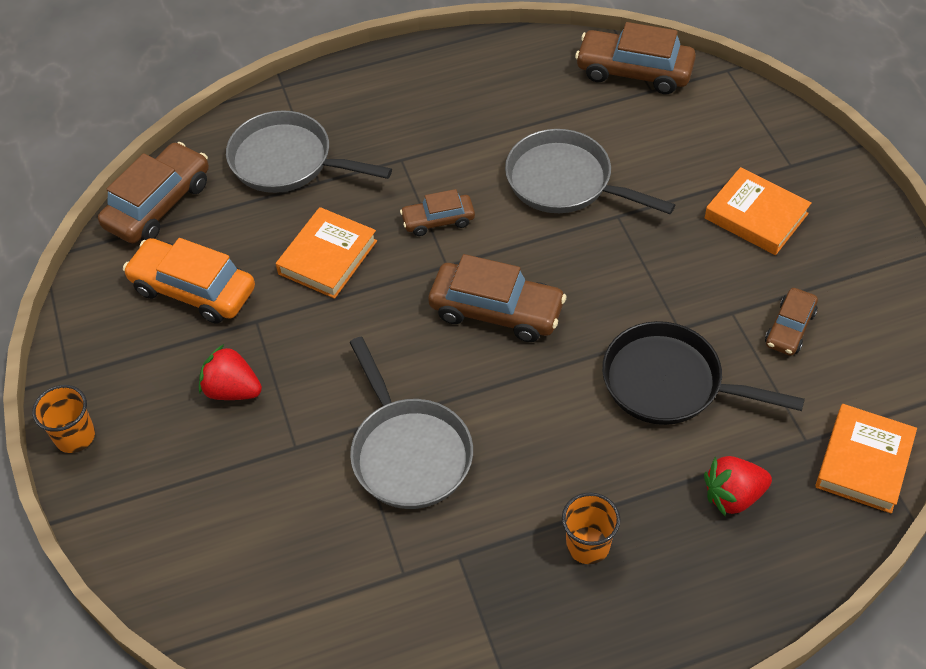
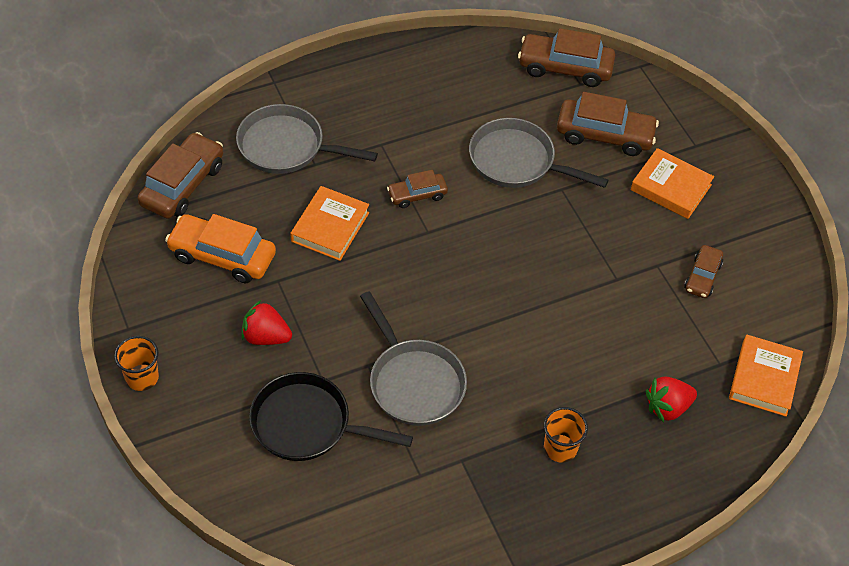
camera: 10 degrees left, 0 degrees up
(496, 311) = (472, 268): brown car -> brown car (604, 135)
(669, 383) = (613, 322): black pan -> black pan (307, 424)

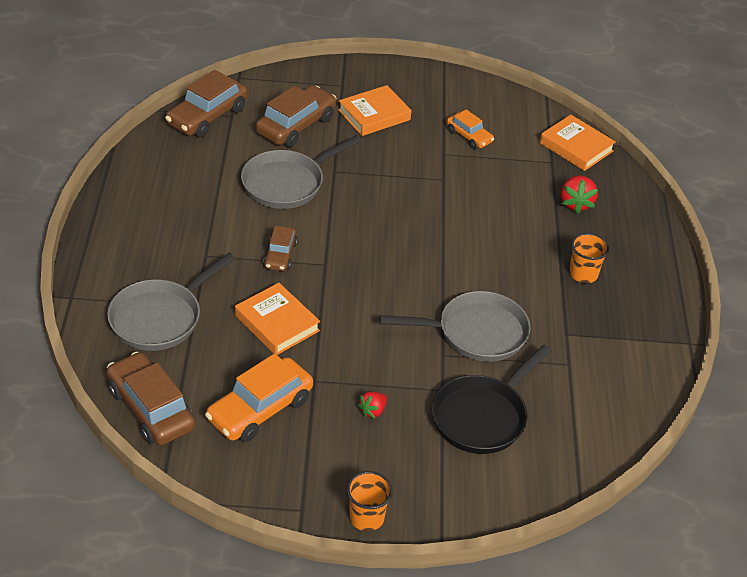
camera: 65 degrees left, 10 degrees down
(266, 337) = (373, 411): red strawberry -> red strawberry, size x0.62
(702, 277) = (469, 136): brown car -> orange car

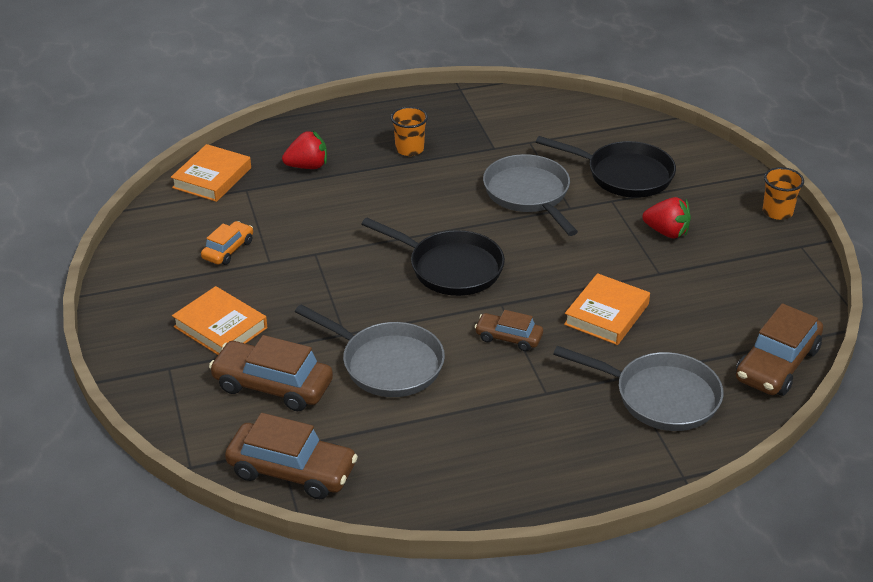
camera: 105 degrees left, 5 degrees down
(260, 409) = (719, 296): orange car -> none
(280, 255) = (508, 338): brown car -> brown car turned 150 degrees counterclockwise
(373, 411) = (666, 232): red strawberry -> red strawberry, size x1.61
(387, 249) = (450, 268): none -> black pan

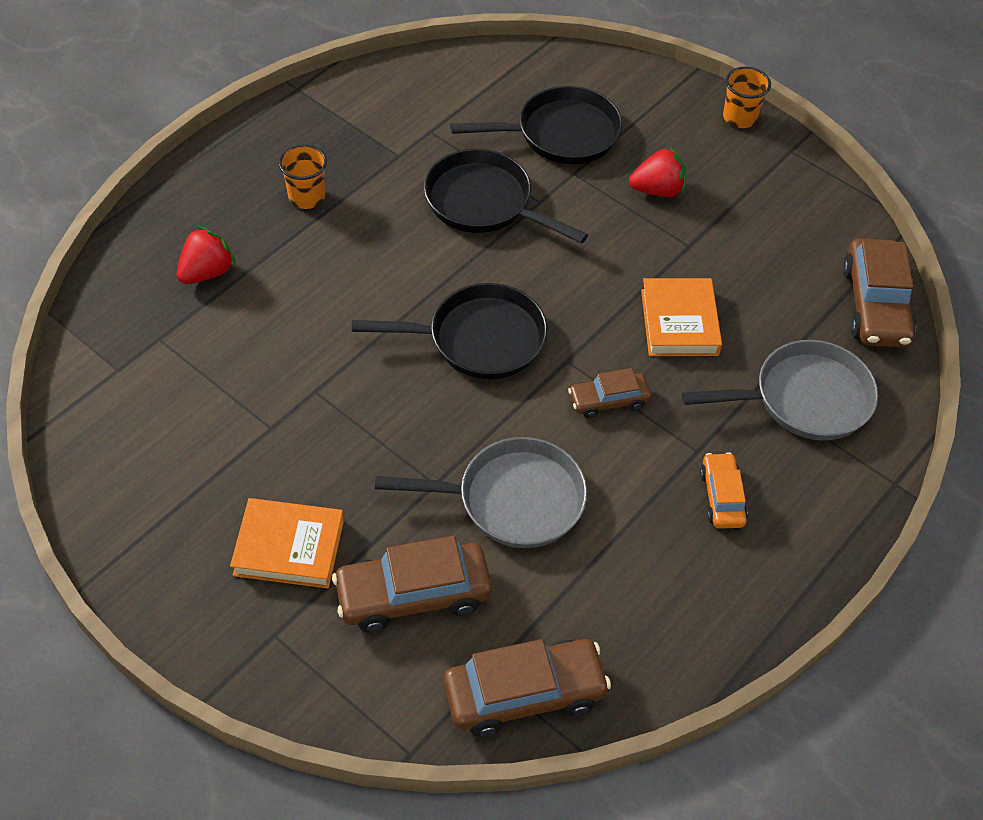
camera: 35 degrees left, 15 degrees up
(212, 178) = (103, 341): orange book -> none
(228, 250) = (208, 435): orange car -> orange car (721, 497)
(529, 194) = (484, 202): grey pan -> black pan

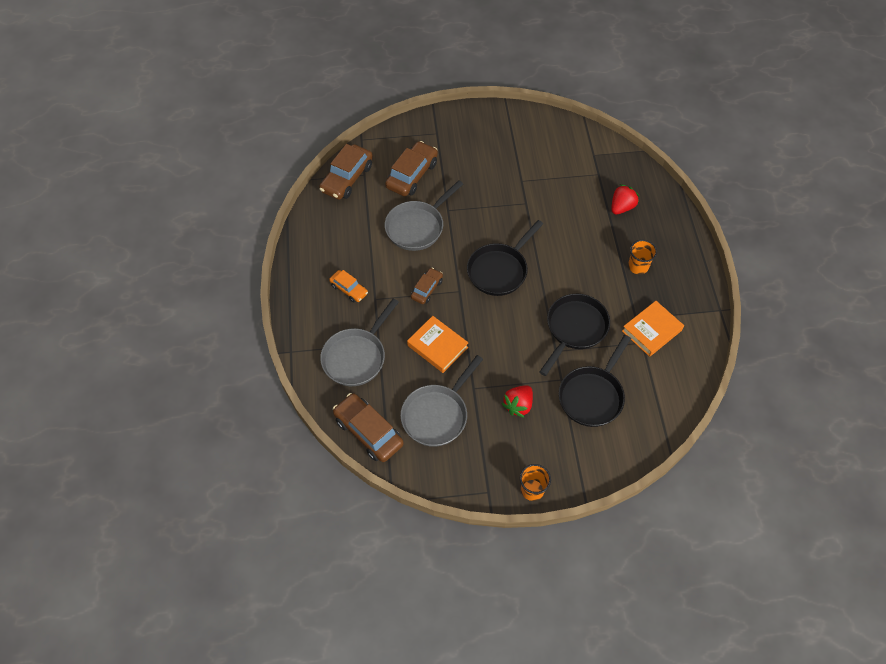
camera: 135 degrees right, 5 degrees up
(207, 272) = (622, 207): red strawberry -> red strawberry turned 135 degrees counterclockwise
(289, 547) = (465, 155): orange book -> orange book (651, 331)
(484, 202) = (574, 329): black pan -> black pan turned 45 degrees counterclockwise
(767, 256) = (437, 415): none -> grey pan

